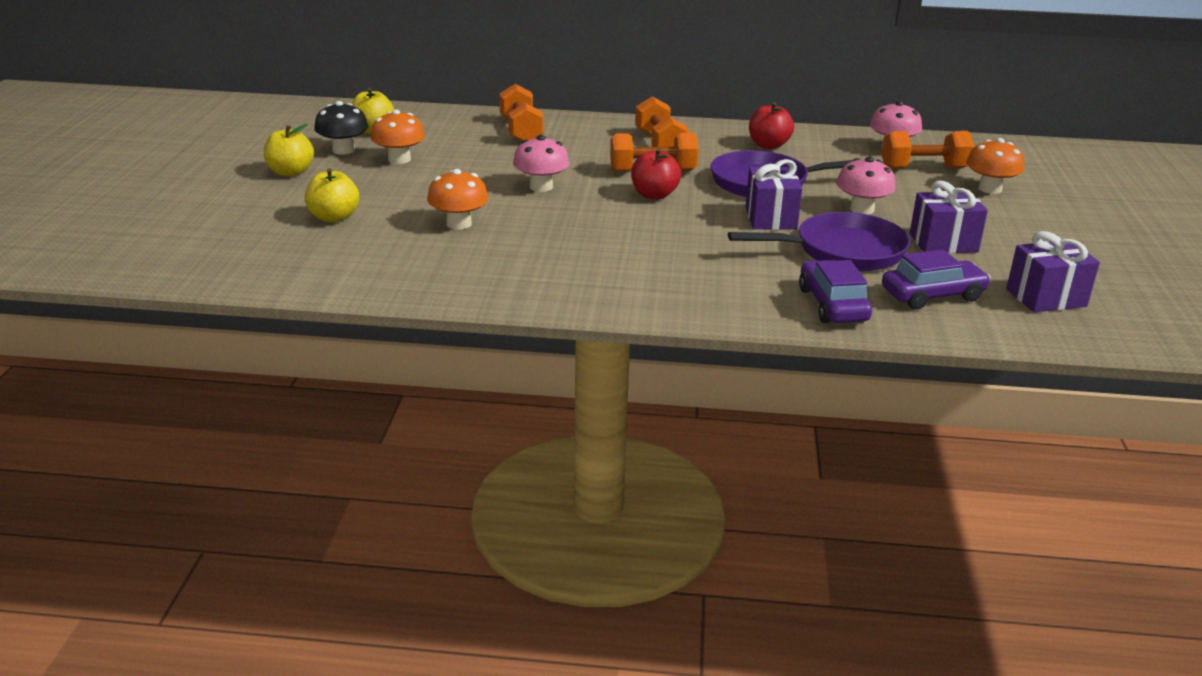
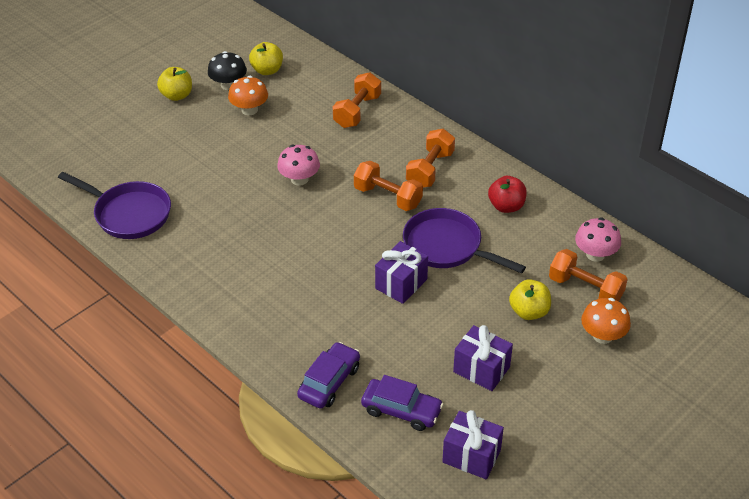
camera: 40 degrees right, 15 degrees up
(334, 217) = (155, 152): yellow apple -> yellow apple (529, 312)
(459, 224) = (212, 192): orange mushroom -> none
(654, 195) = (357, 222): red apple -> none
(843, 251) = (402, 340): purple pan -> purple pan (129, 214)
(861, 209) = (474, 307): pink mushroom -> none

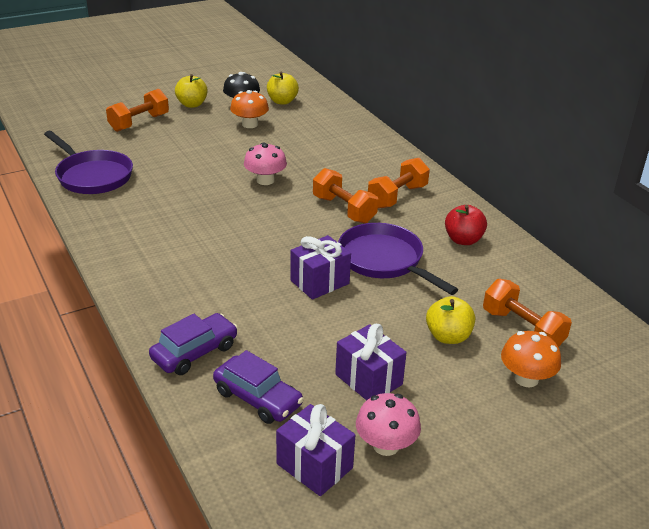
camera: 15 degrees right, 10 degrees down
(357, 111) = (349, 142): orange dumbbell -> orange dumbbell (139, 123)
(595, 254) = (545, 300): pink mushroom -> pink mushroom (386, 445)

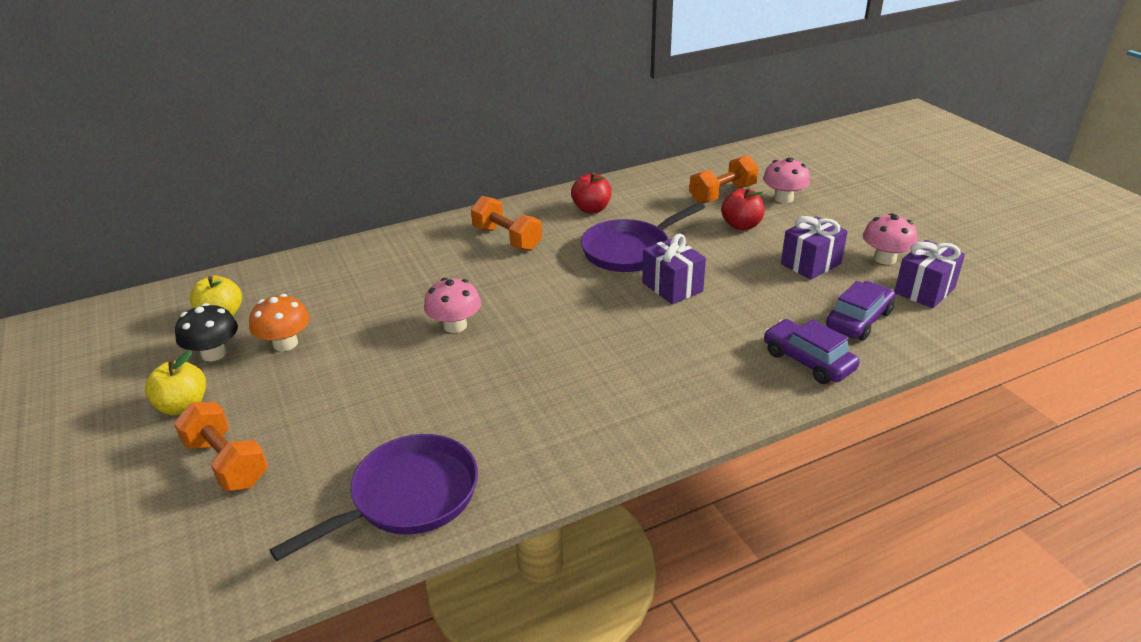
camera: 85 degrees left, 0 degrees up
(344, 209) = (531, 271): orange dumbbell -> none
(448, 336) = (741, 225): yellow apple -> red apple
(526, 378) = (783, 198): orange mushroom -> pink mushroom

